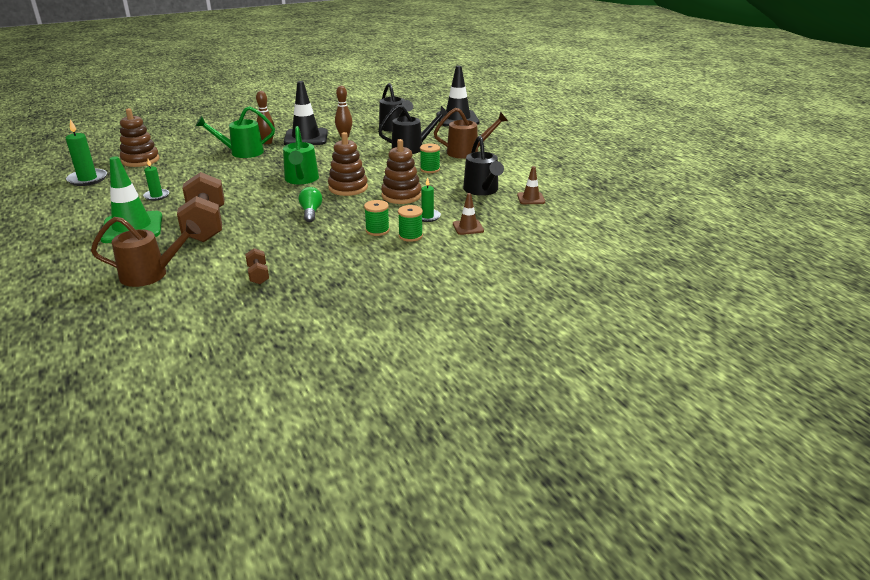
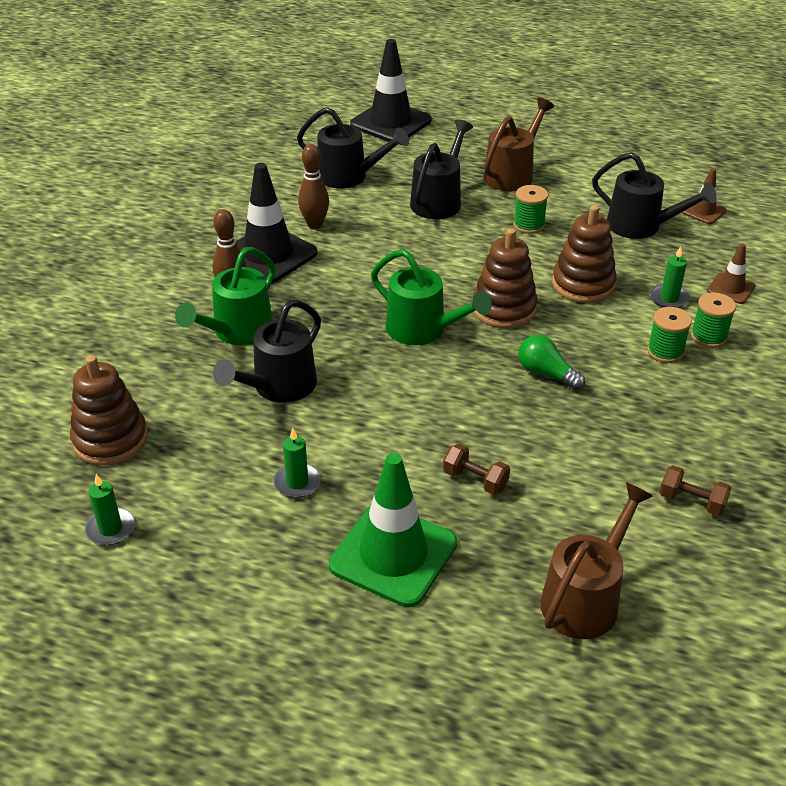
camera: 45 degrees left, 10 degrees up
(87, 179) = (110, 529): green candle -> green candle, size x0.62
(205, 225) = (475, 480): brown dumbbell -> brown dumbbell, size x0.44
(215, 171) = (278, 387): none -> black watering can

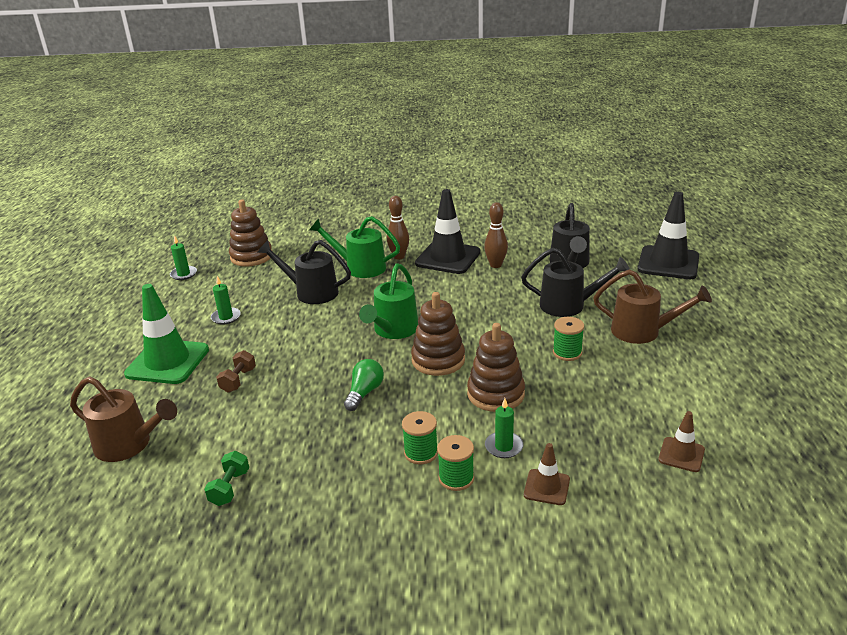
camera: 75 degrees right, 10 degrees down
(641, 226) = (616, 416): black watering can -> none
(691, 501) = (230, 488): brown dumbbell -> green dumbbell

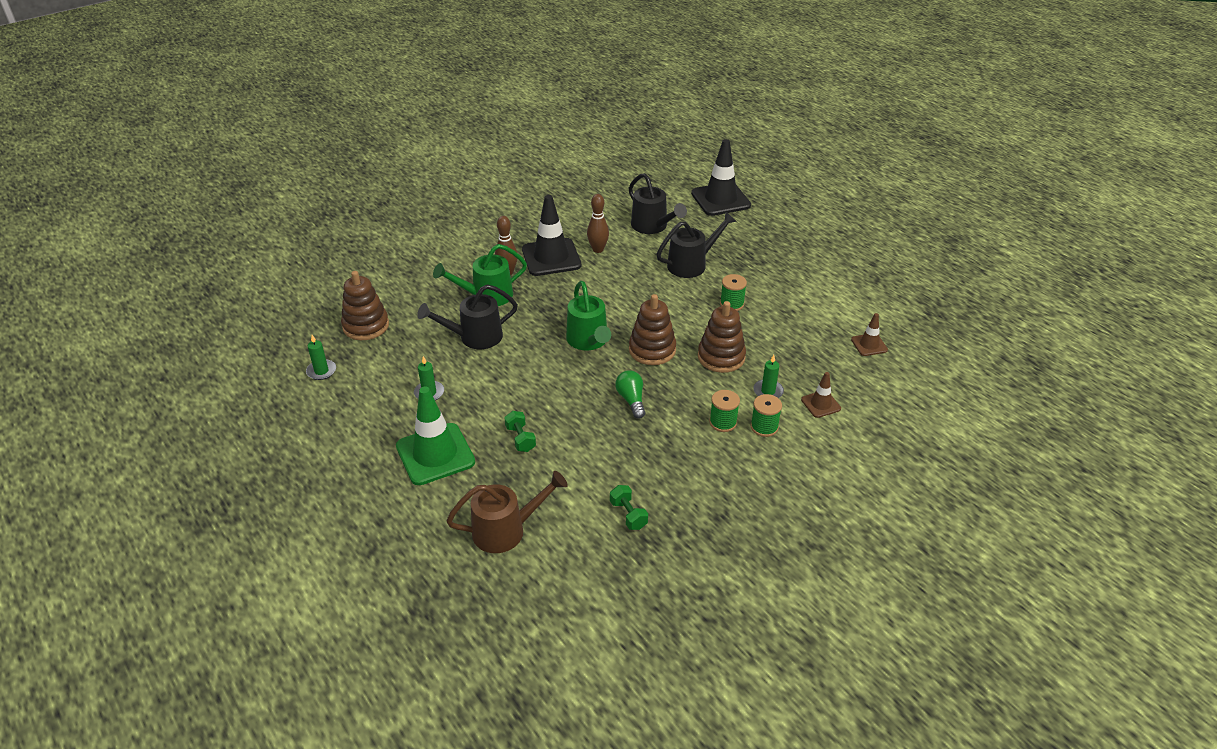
camera: 40 degrees left, 10 degrees up
(238, 380) = (520, 439): brown dumbbell -> green dumbbell
(643, 331) = (762, 265): brown watering can -> none

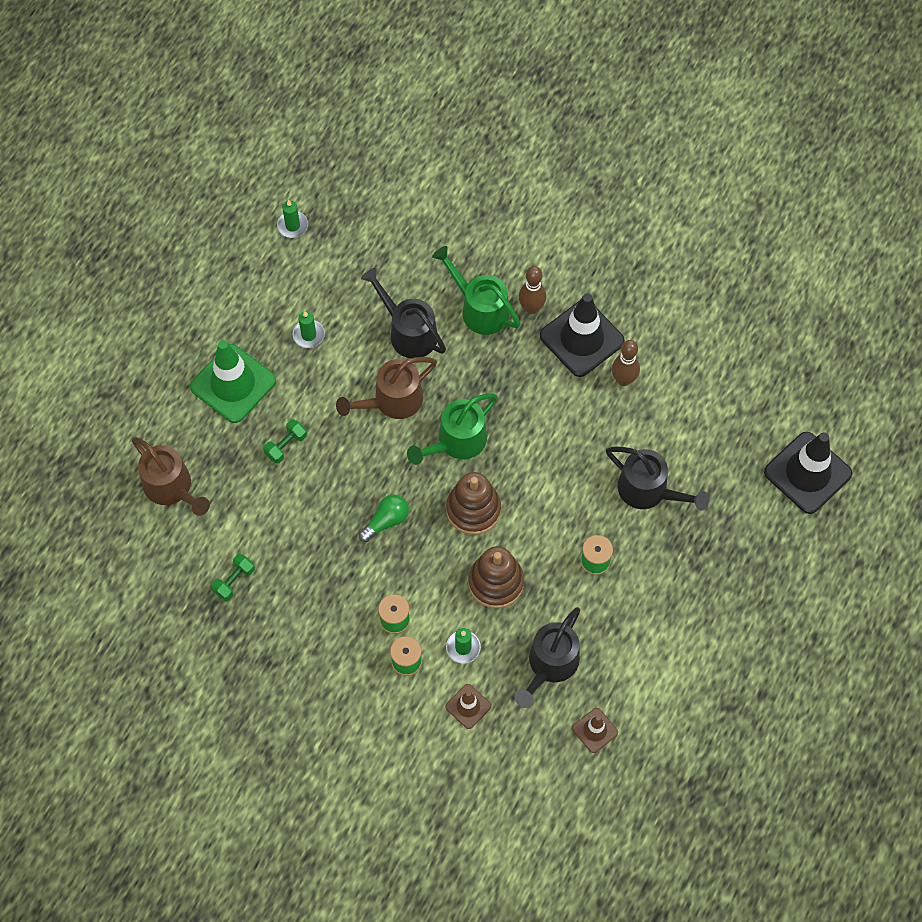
camera: 65 degrees right, 25 degrees up
(366, 326) = (375, 224): brown stacking toy -> none
(527, 364) = (391, 401): none -> brown watering can
(653, 227) = (703, 419): black watering can -> black watering can (549, 666)

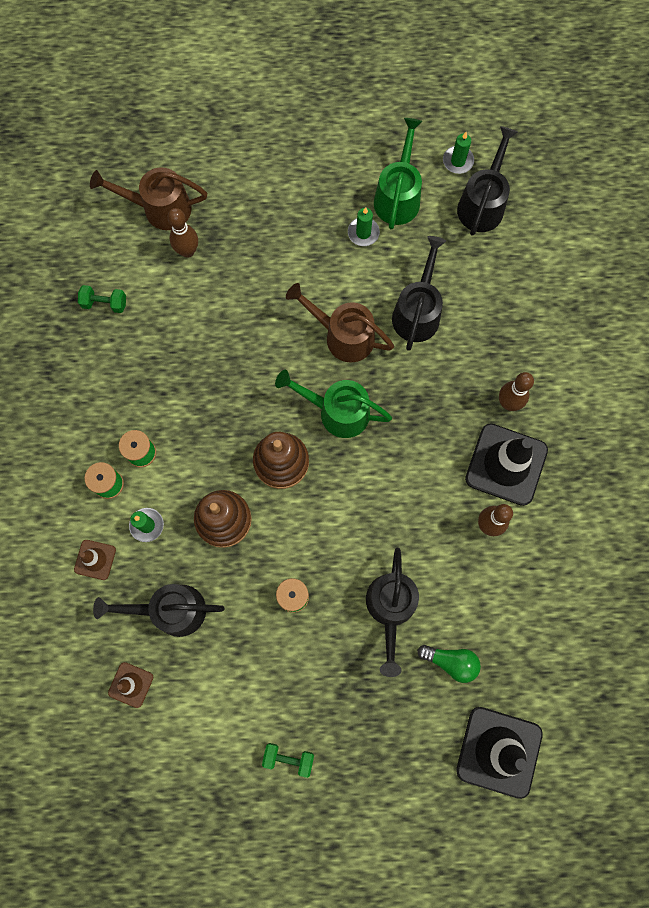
camera: 60 degrees right, 10 degrees up
(172, 488) = (159, 208): brown watering can -> brown watering can turned 75 degrees clockwise
(230, 485) = (187, 251): none -> brown bowling pin
(233, 384) = (281, 200): green traffic cone -> none
(286, 446) = (249, 274): green dumbbell -> green dumbbell (288, 758)
(344, 228) = (482, 203): none -> black watering can
(386, 521) = (228, 394): green light bulb -> green light bulb (451, 662)
(479, 308) = (478, 358): green watering can -> green watering can (398, 195)

